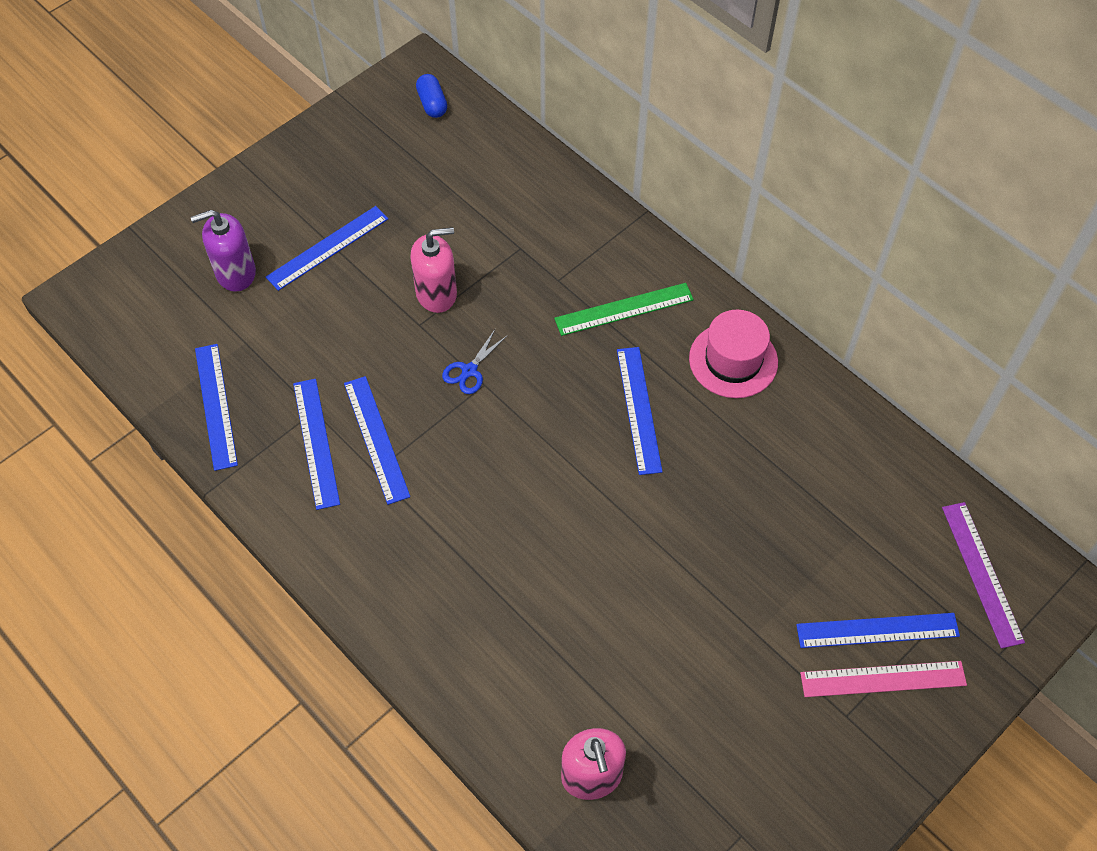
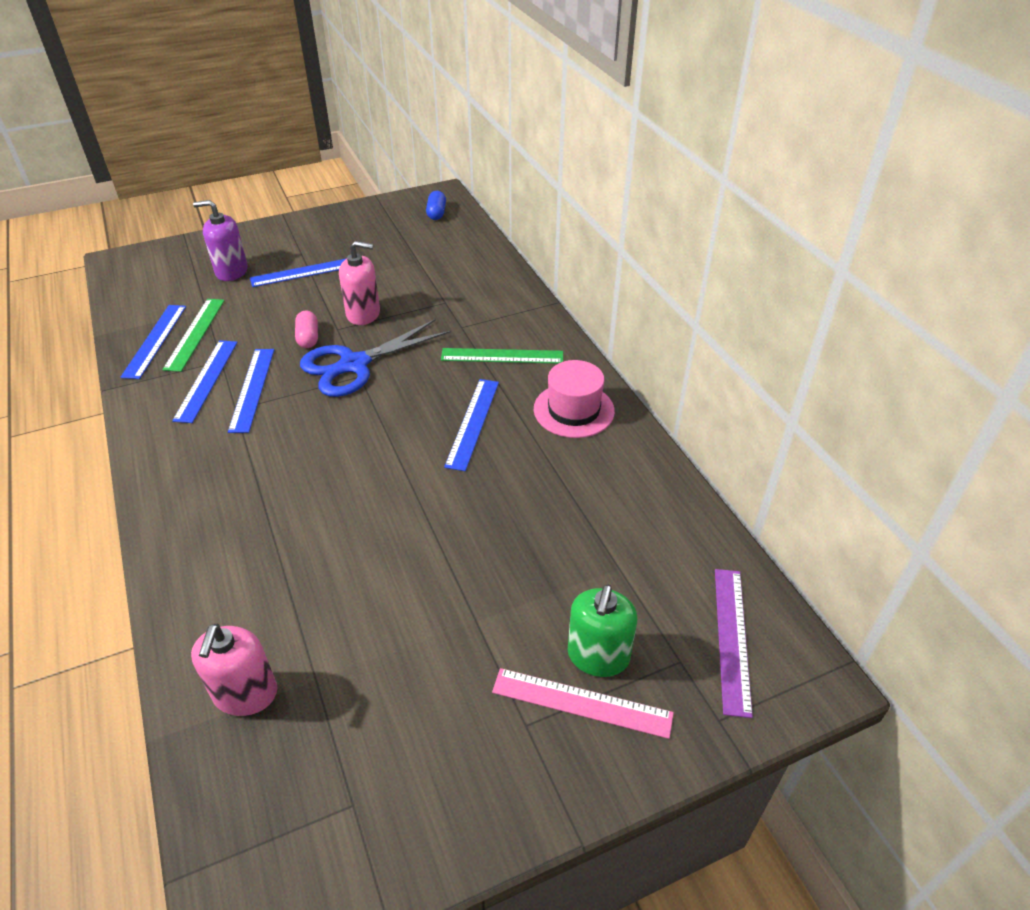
camera: 20 degrees right, 15 degrees down
(257, 381) = (195, 333): none -> green ruler
(394, 348) = (308, 338): none -> pink capsule
(469, 371) = (354, 365): blue scissors -> blue scissors, size x2.22
(877, 630) = (598, 656): blue ruler -> green soap dispenser

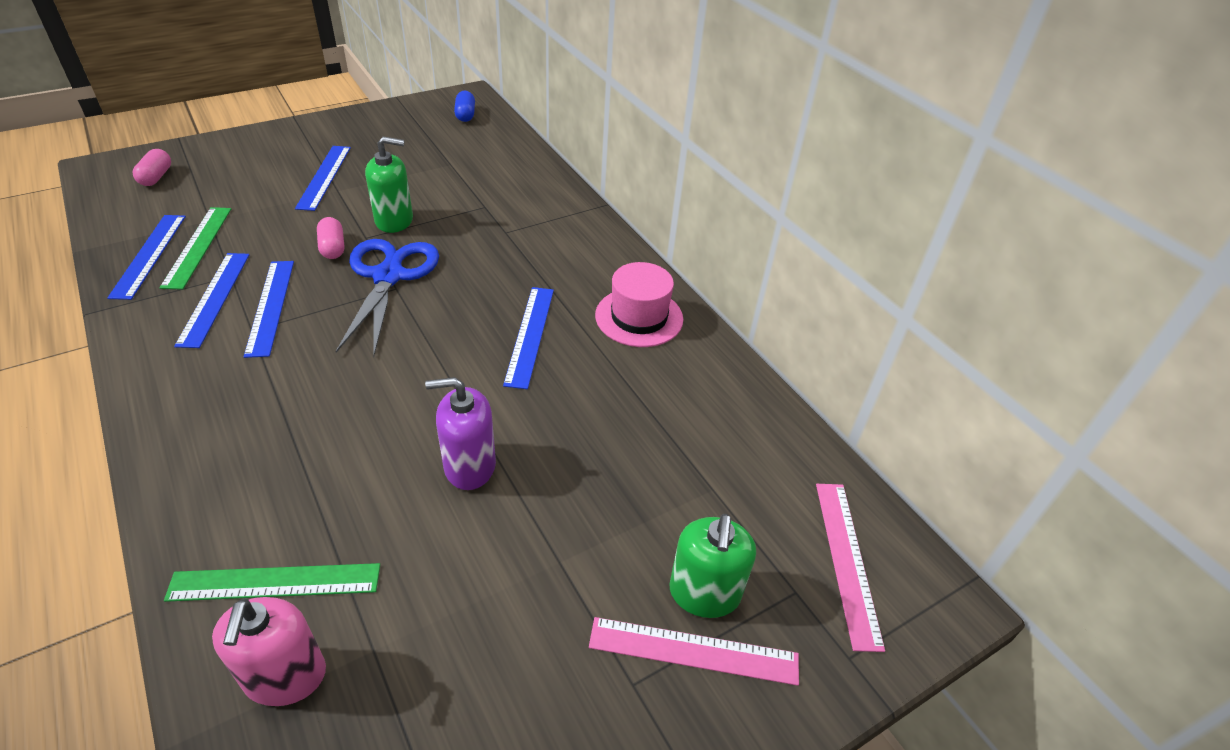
camera: 10 degrees left, 0 degrees up
(163, 270) = (156, 177): none -> pink capsule
(231, 271) = (238, 177): purple soap dispenser -> purple soap dispenser (469, 466)
(305, 272) = (324, 177): blue ruler -> blue ruler turned 60 degrees counterclockwise
(354, 365) = (388, 276): blue scissors -> blue scissors turned 135 degrees clockwise
(363, 314) = (394, 220): pink soap dispenser -> green soap dispenser
(502, 356) = (553, 262): green ruler -> green ruler (275, 582)
(732, 638) = (847, 561): purple ruler -> pink ruler

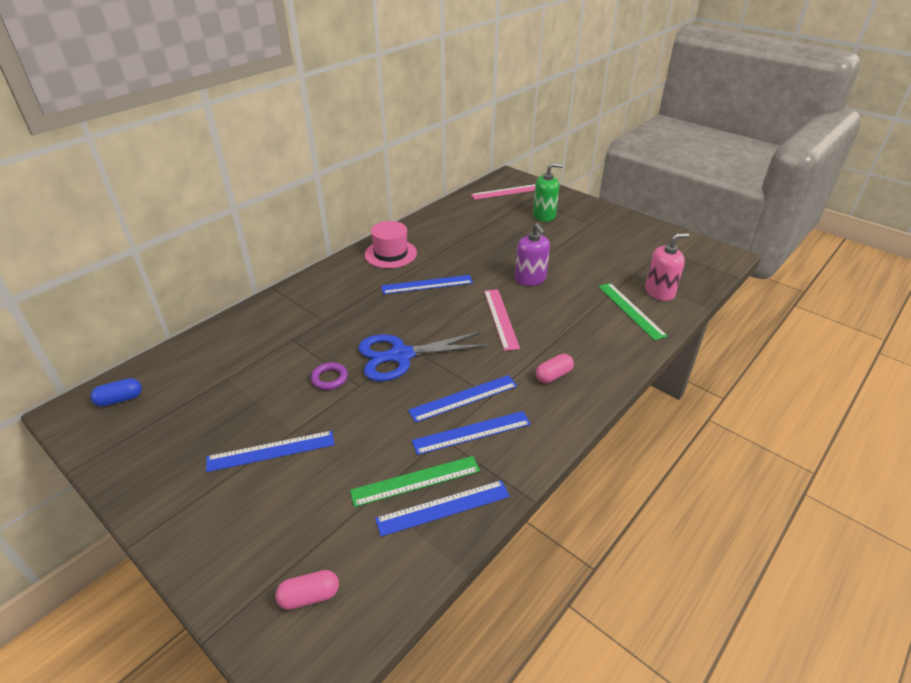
camera: 105 degrees left, 5 degrees down
(333, 248) = (380, 397): pink capsule -> pink capsule (553, 375)
(394, 220) = (329, 378): green soap dispenser -> purple ring
(693, 651) = (568, 214): pink ruler -> pink ruler (501, 318)

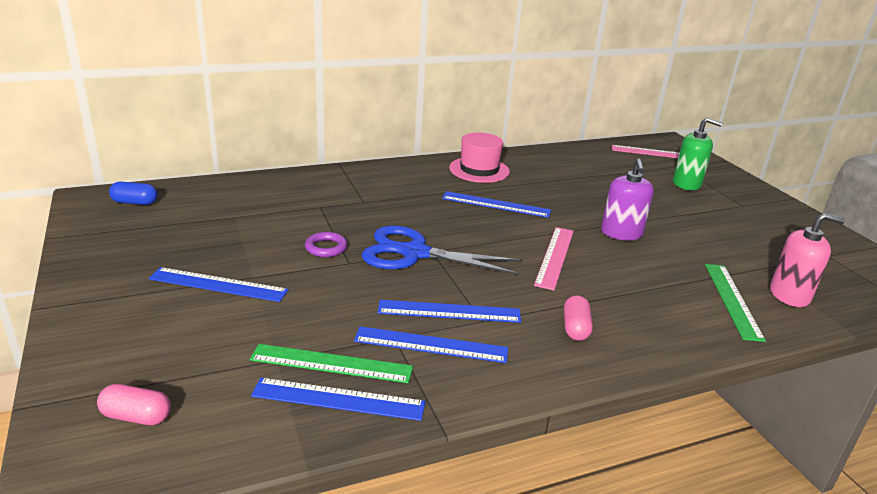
camera: 25 degrees right, 10 degrees down
(553, 375) = (575, 328): pink capsule -> pink capsule turned 75 degrees counterclockwise

